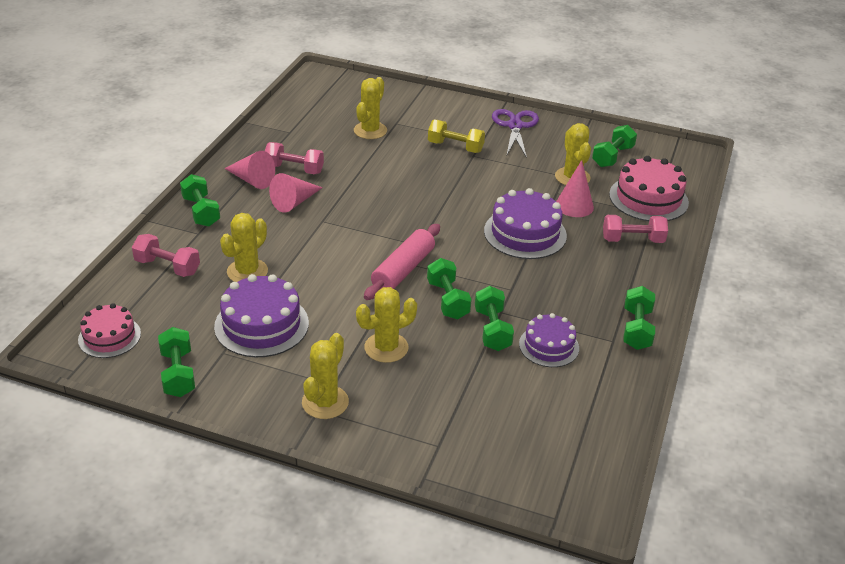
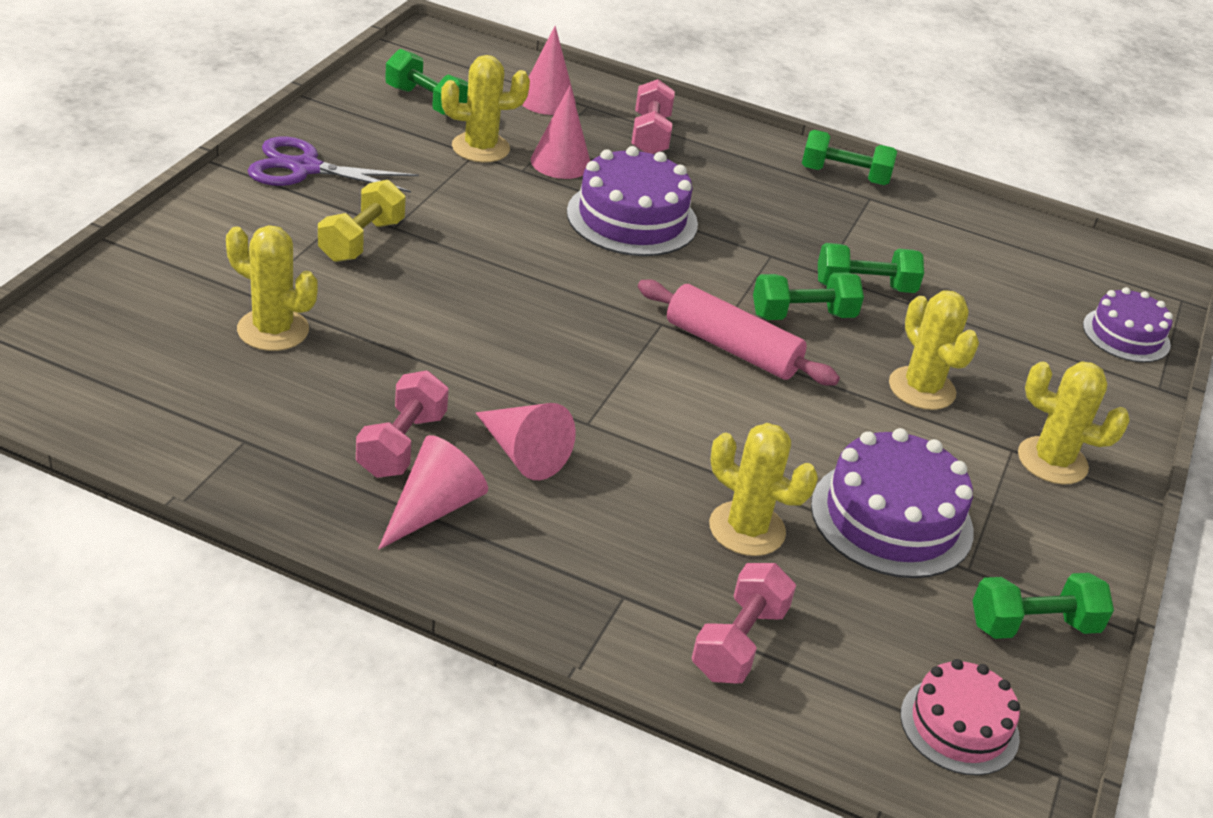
camera: 90 degrees left, 0 degrees up
(201, 211) = (546, 590): green dumbbell -> none
(549, 346) = (890, 247): purple cake -> purple cake (1126, 335)
(648, 198) = (547, 100): pink cake -> pink cone

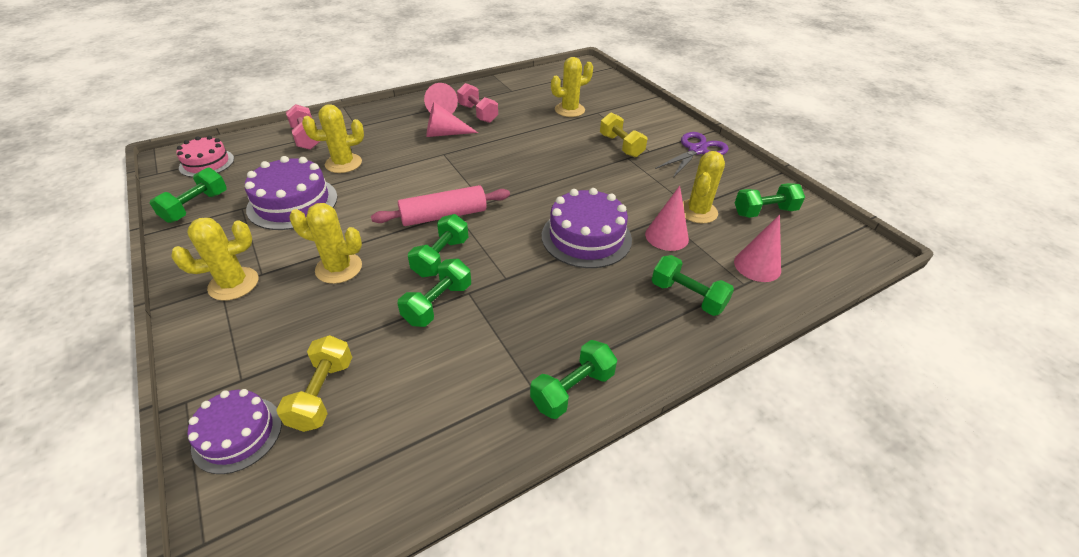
camera: 130 degrees right, 5 degrees up
(650, 135) = (687, 296): pink dumbbell -> green dumbbell
(1037, 309) = (322, 393): none -> yellow dumbbell

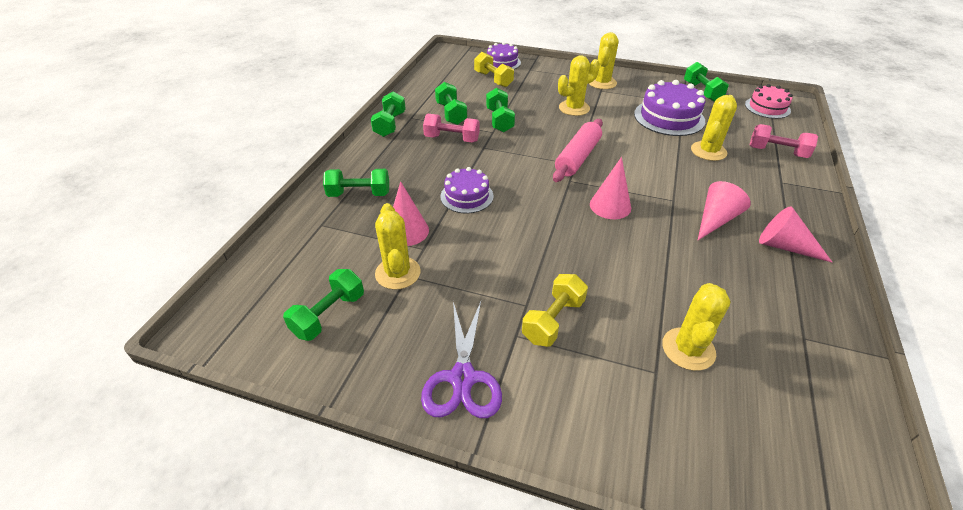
camera: 140 degrees right, 0 degrees up
(441, 257) = (535, 137): green dumbbell -> green dumbbell (451, 114)
(478, 113) = (747, 266): pink dumbbell -> pink dumbbell (452, 139)
(586, 237) = (467, 196): purple cake -> purple cake, size x0.64
(621, 146) = (553, 320): yellow dumbbell -> yellow dumbbell turned 75 degrees counterclockwise
(757, 266) = (315, 245): pink cone -> pink cone (610, 206)

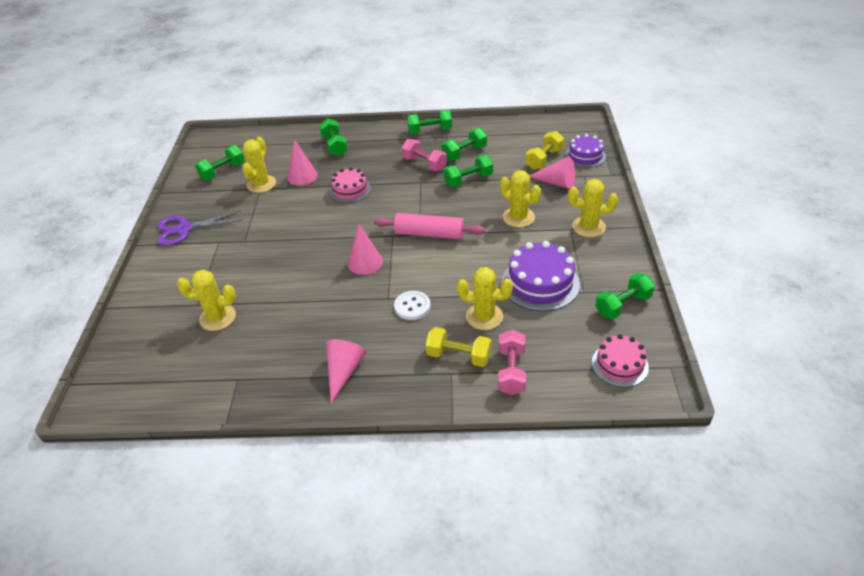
camera: 75 degrees right, 0 degrees up
(329, 315) = (222, 171): green dumbbell -> green dumbbell turned 60 degrees counterclockwise
(398, 273) = (261, 184): yellow cactus -> yellow cactus turned 45 degrees counterclockwise
(452, 139) = (424, 164): pink dumbbell -> pink dumbbell turned 45 degrees counterclockwise
(467, 196) = (350, 190): purple cake -> pink cake
(553, 320) = (233, 254): yellow dumbbell -> yellow dumbbell (459, 356)
(689, 187) = (412, 306): none -> white button
(715, 220) = (368, 326): pink cone -> pink cone (556, 182)

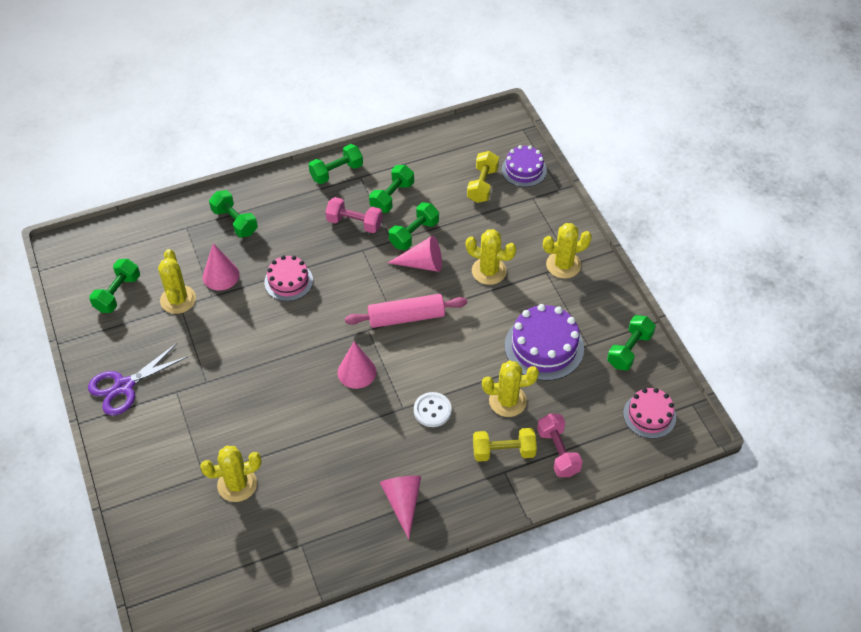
camera: 25 degrees left, 10 degrees up
(556, 182) = (508, 214): pink cone -> pink cone (422, 264)

